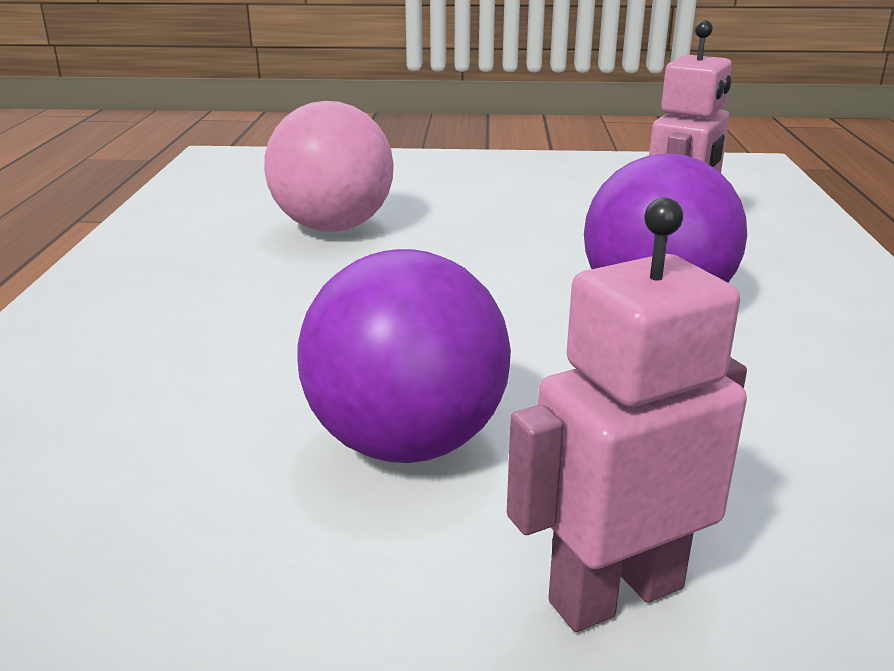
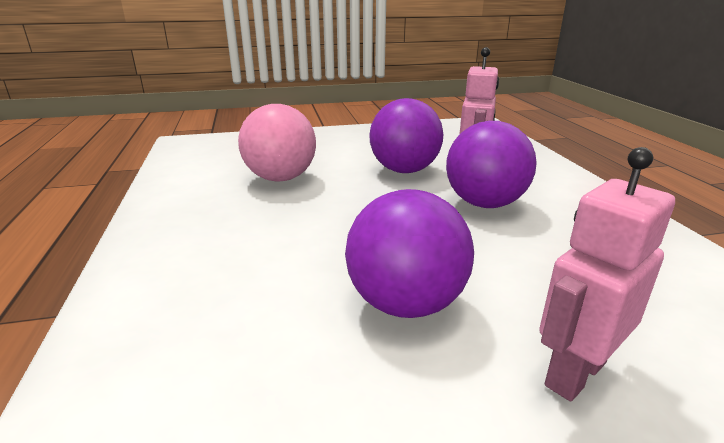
camera: 15 degrees left, 0 degrees up
(548, 235) = (404, 170): none -> purple ball

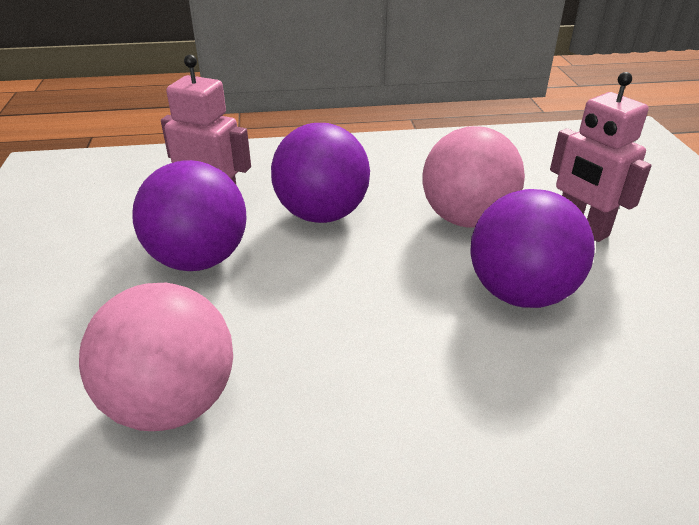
camera: 85 degrees left, 10 degrees up
(529, 276) = (466, 219): none -> pink ball

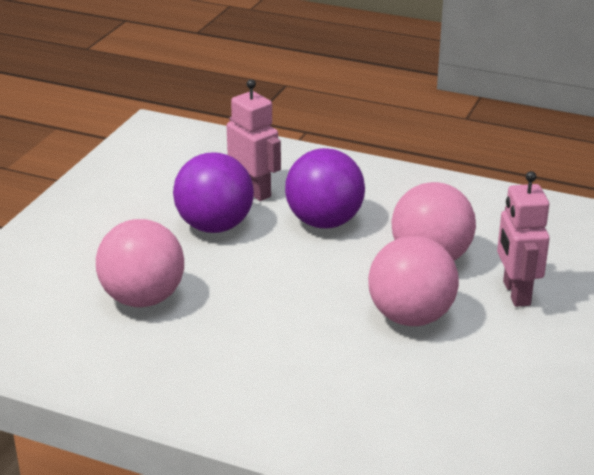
camera: 30 degrees right, 5 degrees down
(520, 293) = (411, 317): purple ball -> pink ball

